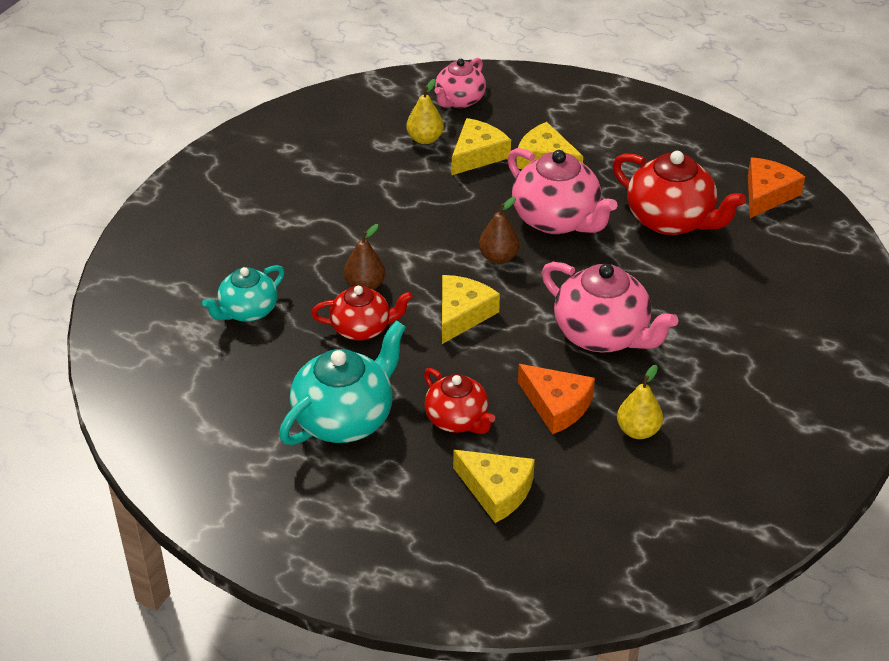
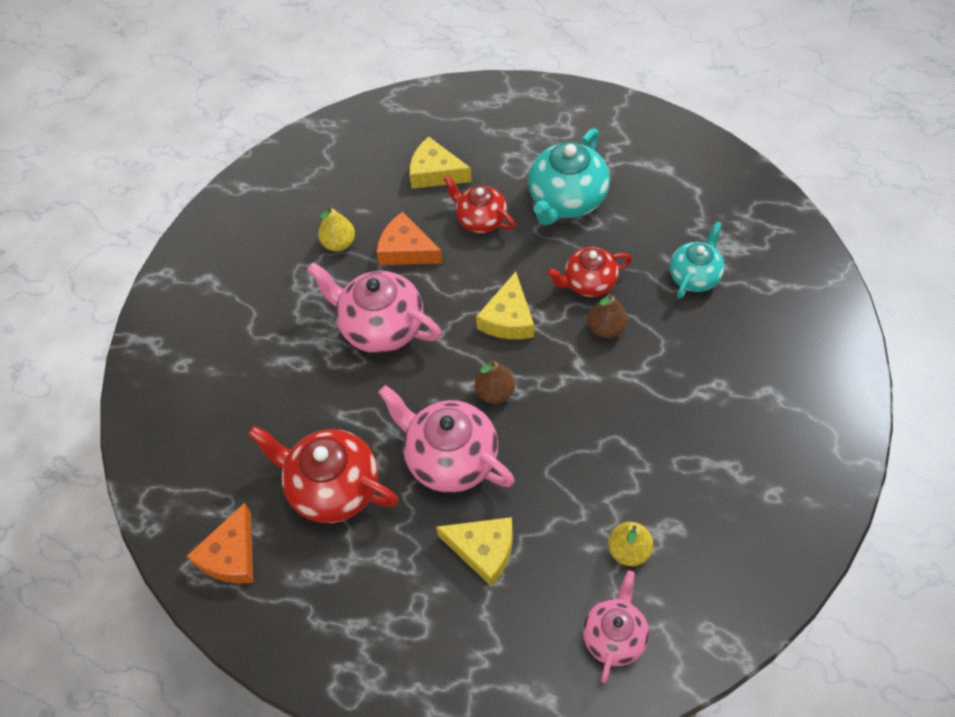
camera: 170 degrees right, 15 degrees up
(477, 155) = (561, 538): yellow cheese -> none

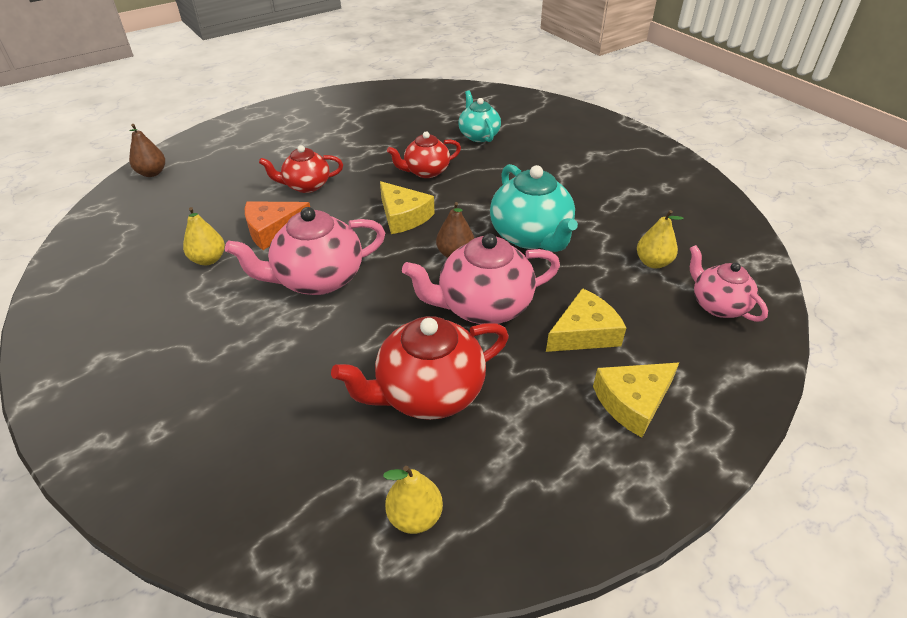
camera: 55 degrees left, 15 degrees down
(231, 555) = (415, 516): orange cheese -> yellow pear
(435, 173) = (235, 183): yellow cheese -> yellow cheese (633, 402)
(566, 200) = (351, 147): turquoise teapot -> turquoise teapot (531, 236)
(589, 283) = (426, 171): red teapot -> red teapot turned 45 degrees clockwise
(606, 328) = (469, 183): brown pear -> brown pear (152, 173)

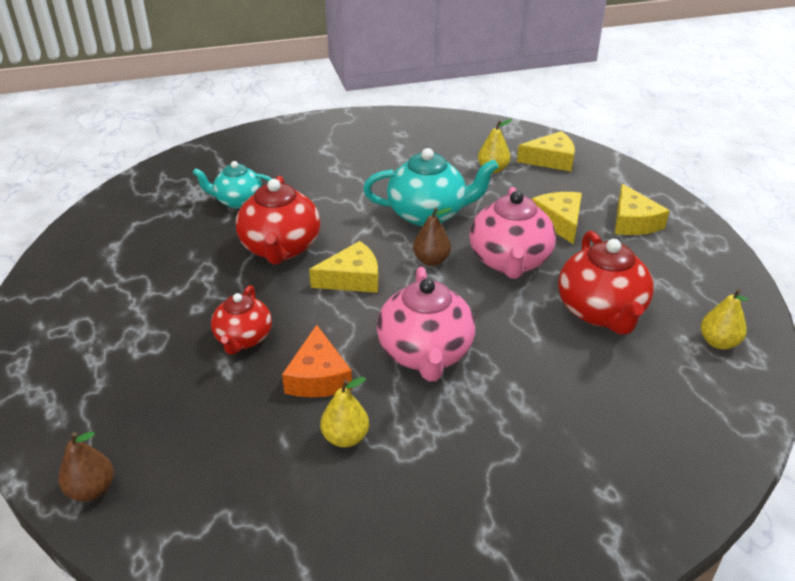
camera: 70 degrees left, 5 degrees down
(426, 171) = (280, 248): red teapot -> red teapot, size x1.59
(717, 305) = (551, 160): pink teapot -> yellow cheese

